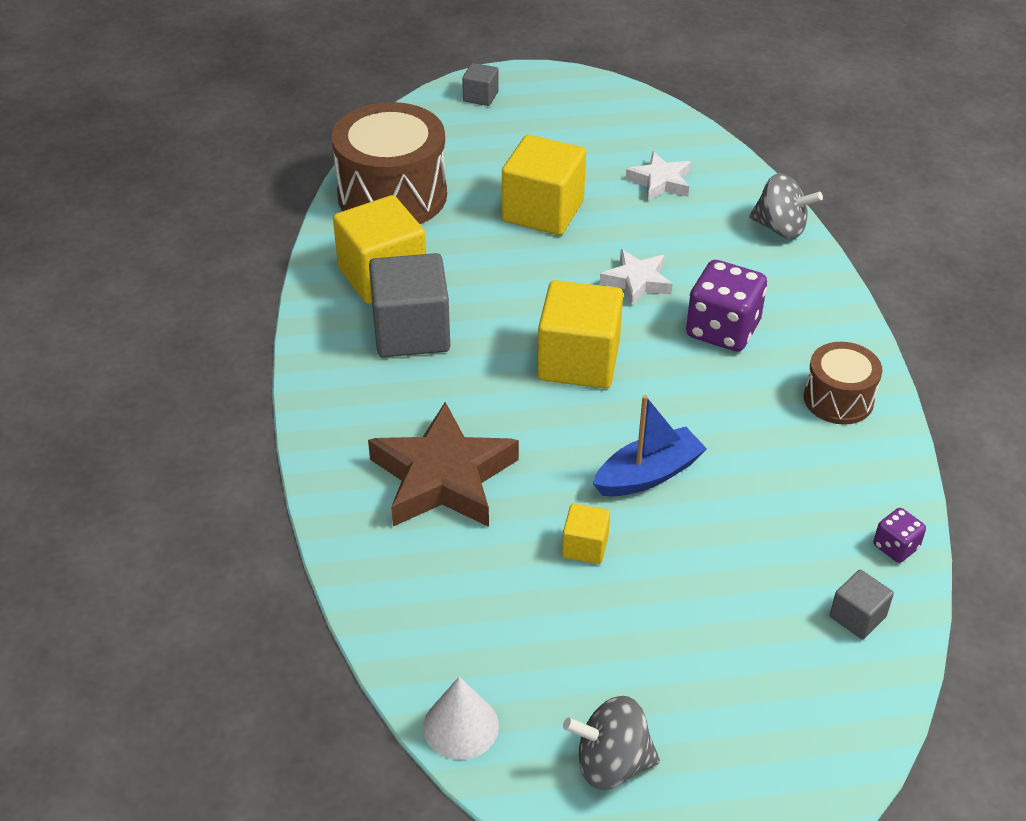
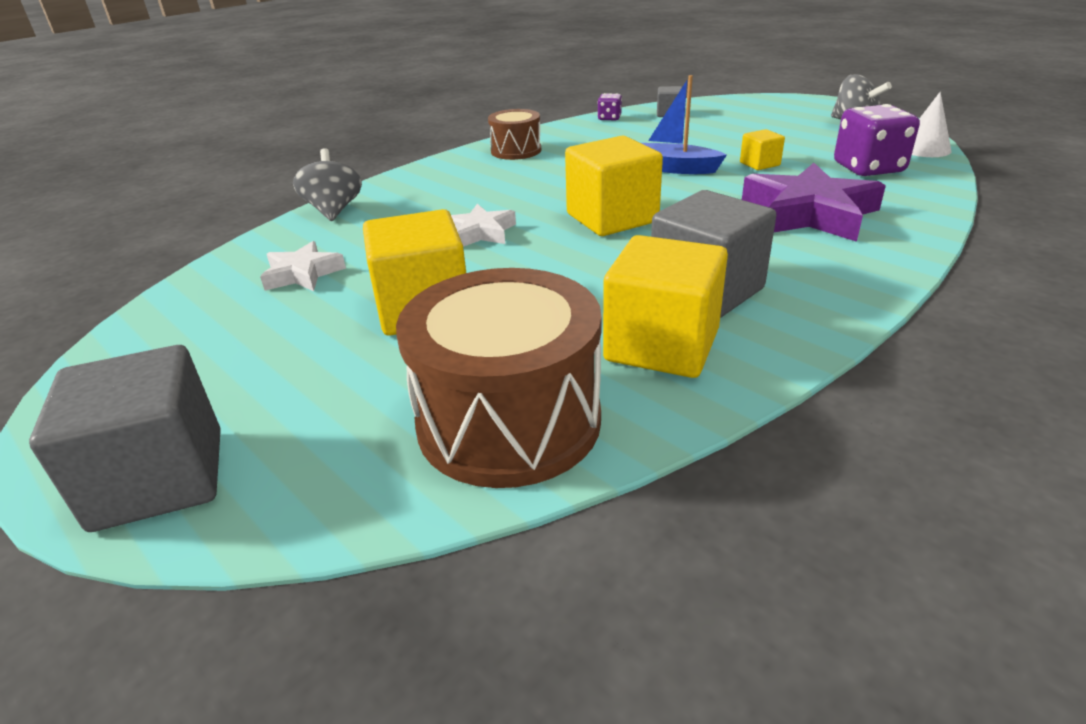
camera: 125 degrees left, 10 degrees down
(443, 477) = (809, 213): brown star -> purple star
(480, 97) = (159, 479): grey cube -> grey cube, size x2.06
(722, 330) = (496, 191): purple dice -> purple dice (868, 168)

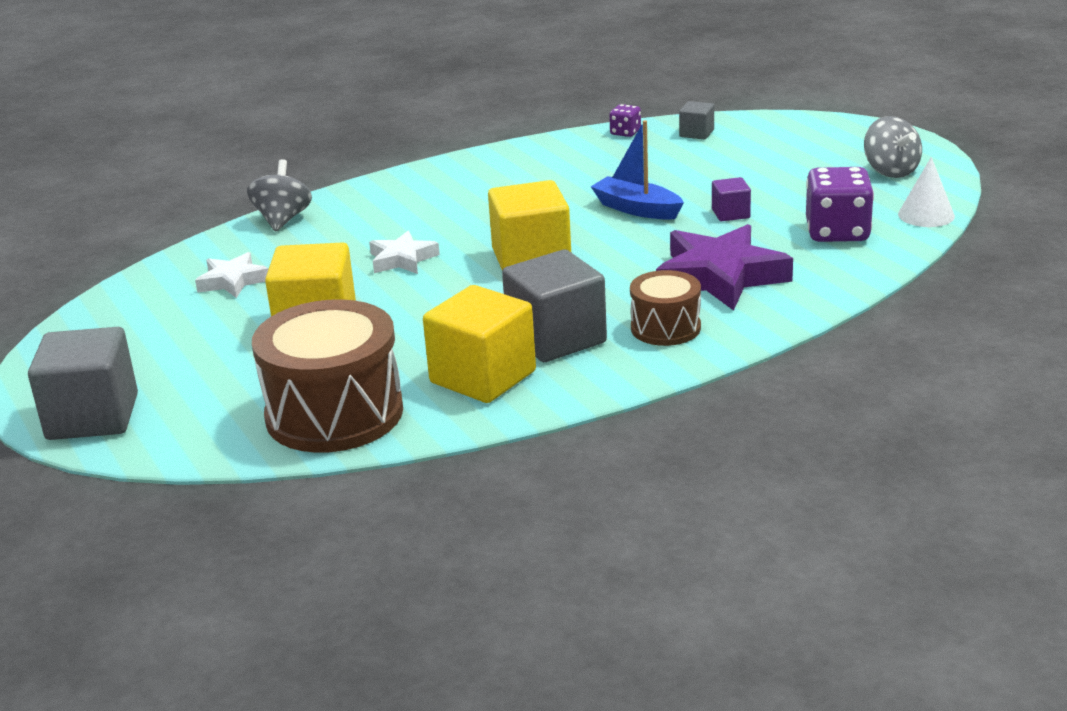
camera: 15 degrees right, 5 degrees down
(516, 151) = (494, 167): brown drum -> brown drum (665, 328)
(759, 164) = (730, 214): yellow cube -> purple cube

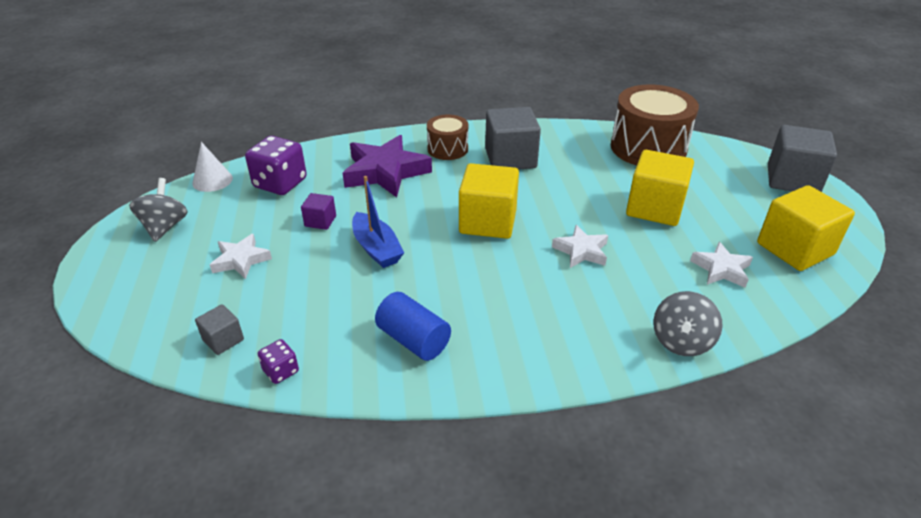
camera: 160 degrees left, 10 degrees up
(483, 377) = (562, 147): yellow cube -> yellow cube (794, 249)
(533, 168) = (413, 340): none -> blue cylinder
(764, 171) = (241, 260): none -> white star

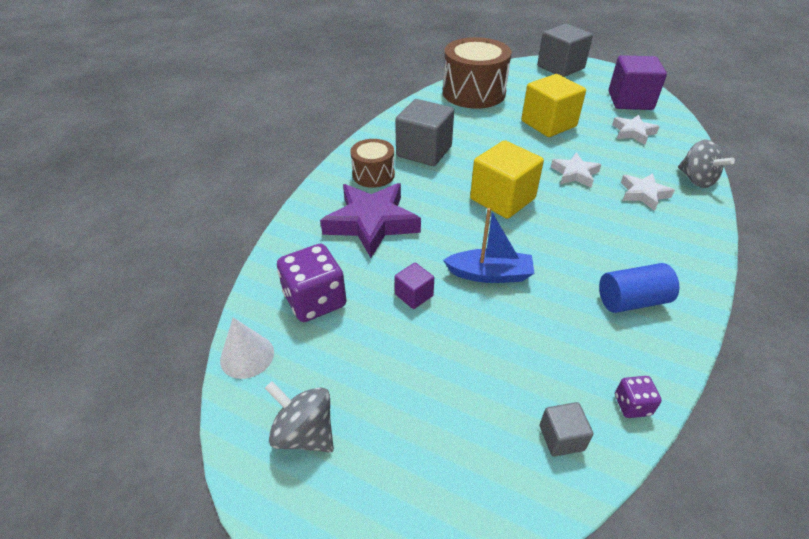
camera: 55 degrees left, 5 degrees up
(241, 260) = (432, 379): white star -> white star (643, 194)
(794, 249) = (630, 101): yellow cube -> purple cube

